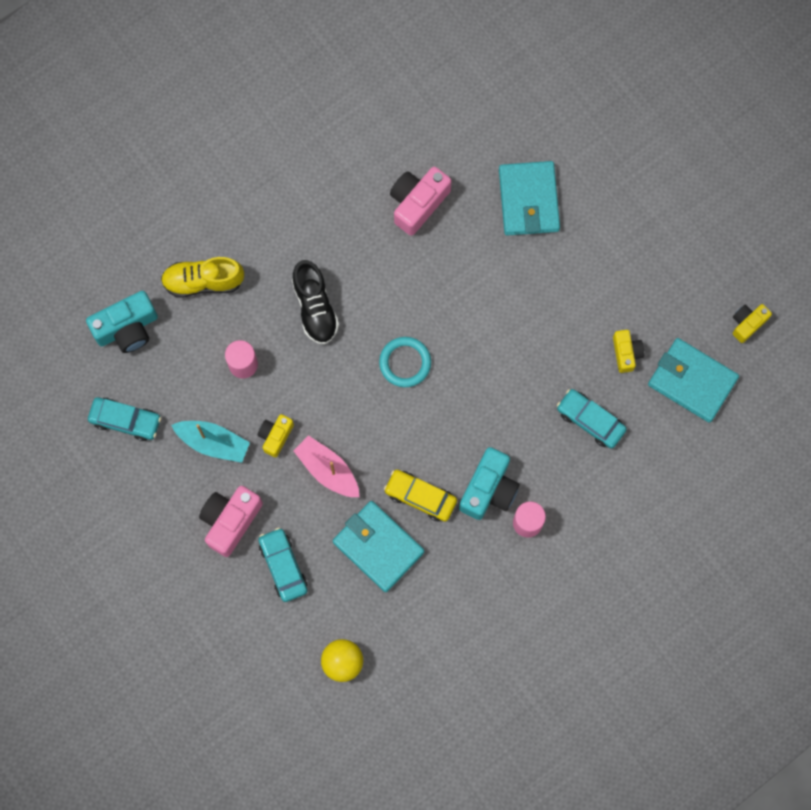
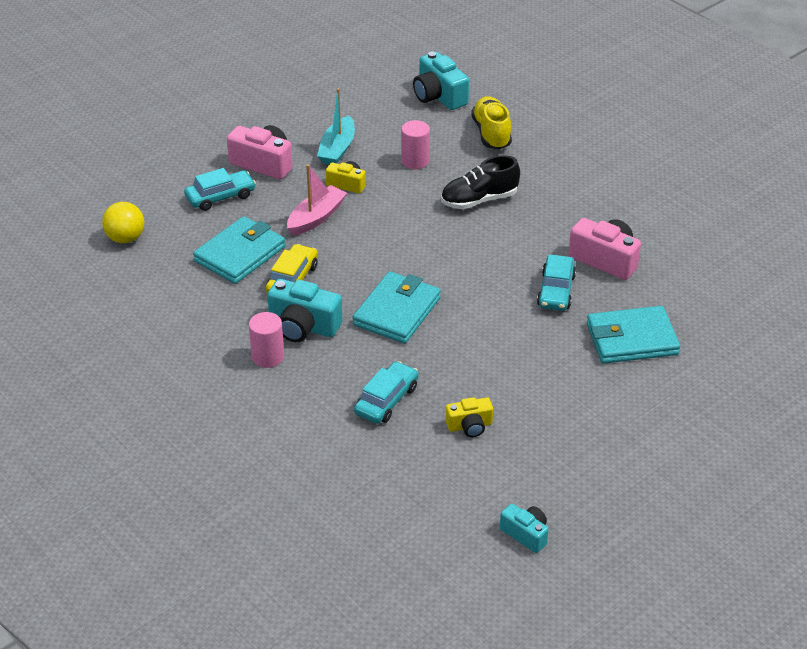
camera: 85 degrees right, 35 degrees down
(125, 420) = (353, 101): turquoise car -> turquoise car (556, 291)
(405, 363) = (432, 261): turquoise ring -> none
(692, 381) = (444, 485): turquoise wallet -> turquoise wallet (397, 311)
(747, 323) = (525, 534): yellow camera -> turquoise camera

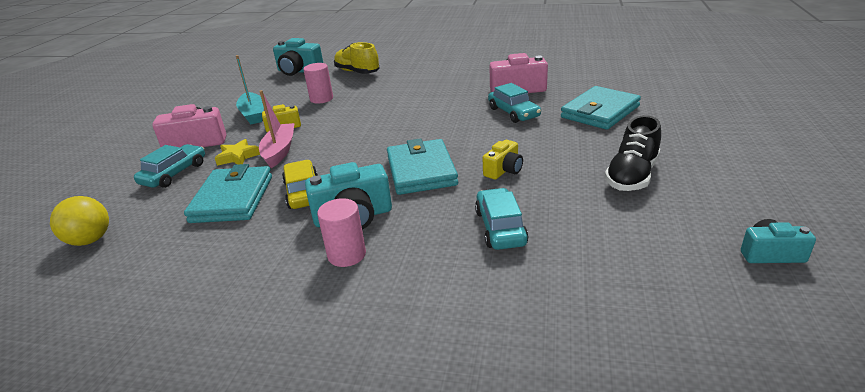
camera: 35 degrees left, 10 degrees down
(280, 205) = (238, 157): none -> yellow star
(469, 426) = (592, 207): yellow camera -> yellow camera (504, 170)
(479, 200) = (393, 98): black shoe -> black shoe (632, 176)

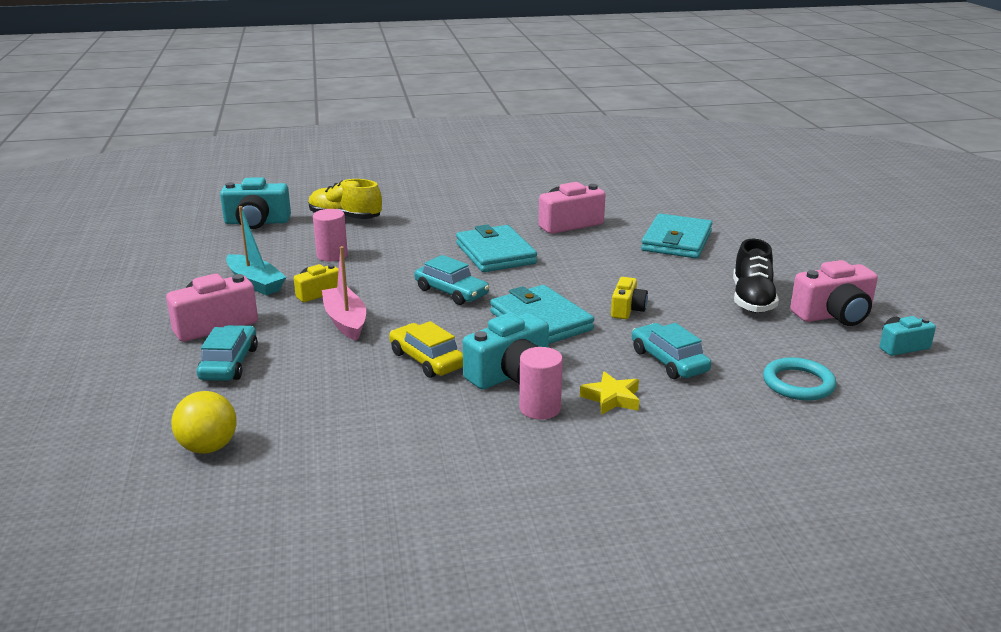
camera: 25 degrees left, 5 degrees down
(232, 199) = (345, 378): turquoise wallet -> turquoise wallet (495, 253)
(238, 157) = (296, 334): yellow star -> yellow star (612, 398)
(513, 112) = (587, 250): turquoise car -> turquoise car (451, 292)
(615, 277) = (798, 383): none -> turquoise ring
(710, 204) = (834, 315): none -> pink camera

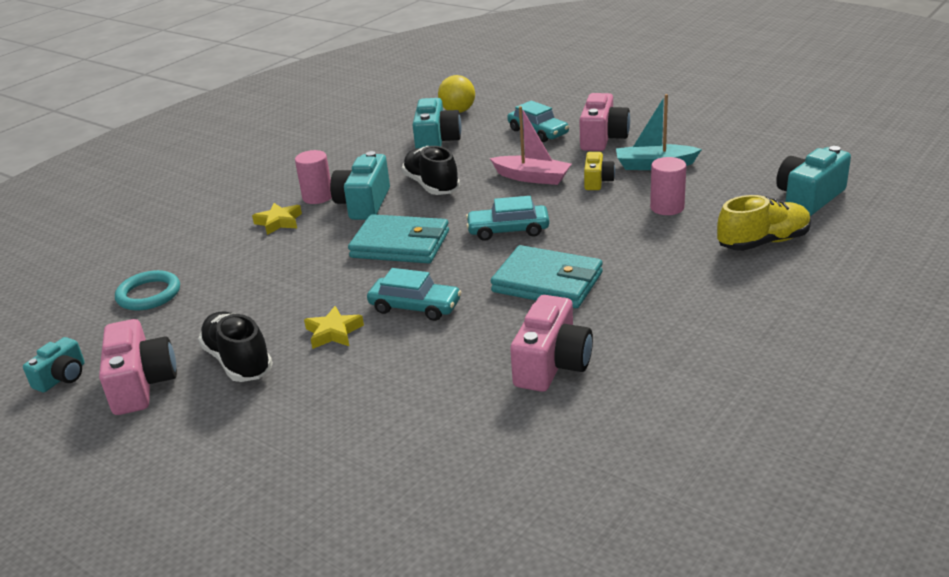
camera: 140 degrees right, 5 degrees up
(322, 412) = (436, 142): none -> turquoise camera
(427, 360) = (431, 185): yellow car -> black shoe
(627, 309) = (345, 289): yellow camera -> none
(668, 361) = (264, 263): turquoise car -> turquoise car (415, 307)
(669, 287) = (333, 332): none -> yellow star
(676, 241) = (395, 408): turquoise wallet -> none
(834, 315) = (141, 384): pink camera -> pink camera turned 135 degrees clockwise

